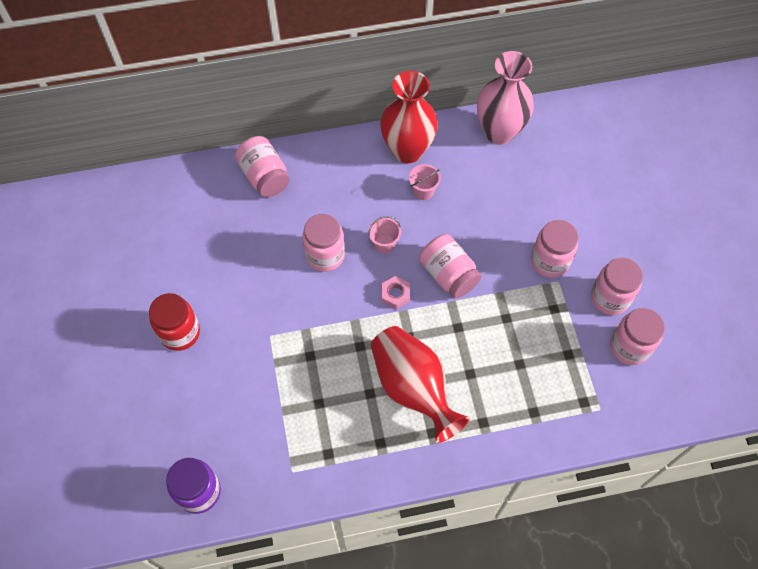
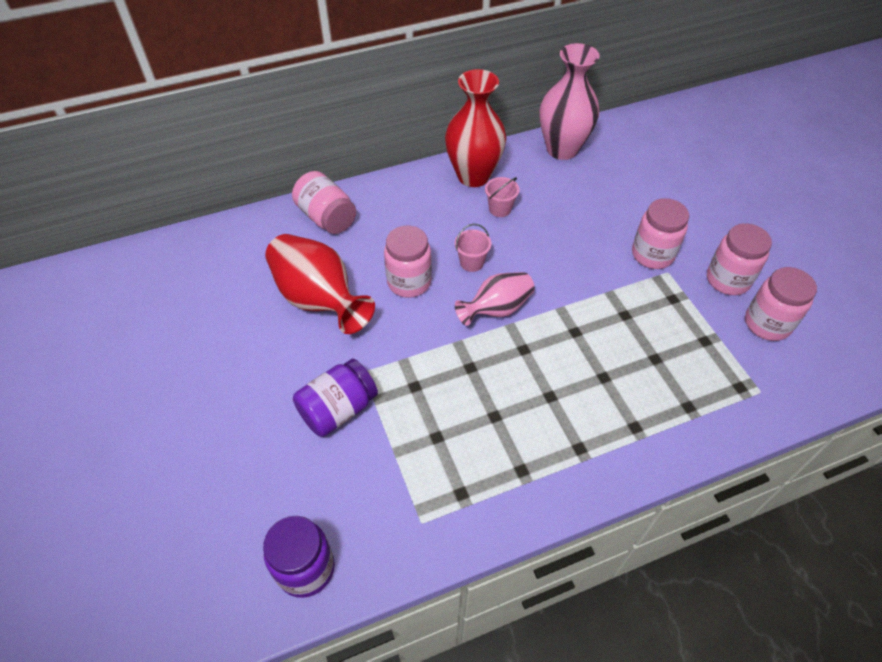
camera: 10 degrees left, 10 degrees down
(180, 333) = (254, 385): red jar -> none
(244, 366) = (338, 409): none -> purple jar
(395, 294) = (497, 309): pink nut -> pink vase
(413, 388) = (544, 402): red vase -> red vase (319, 299)
(448, 275) = (549, 282): pink jar -> none

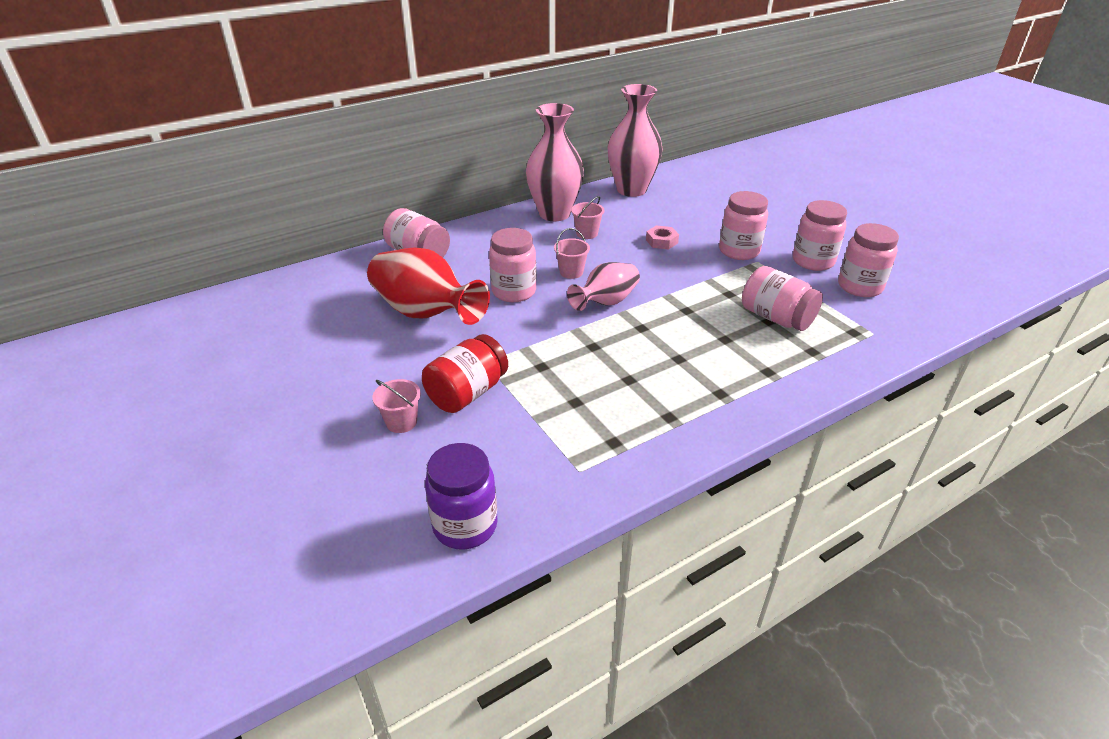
camera: 10 degrees left, 15 degrees down
(272, 436) = (401, 422): none -> pink bucket
(338, 409) = (467, 393): purple jar -> red jar
(473, 176) = (554, 214): red vase -> pink vase
(574, 230) = (661, 241): none -> pink nut
(664, 355) = (776, 318): none -> pink jar

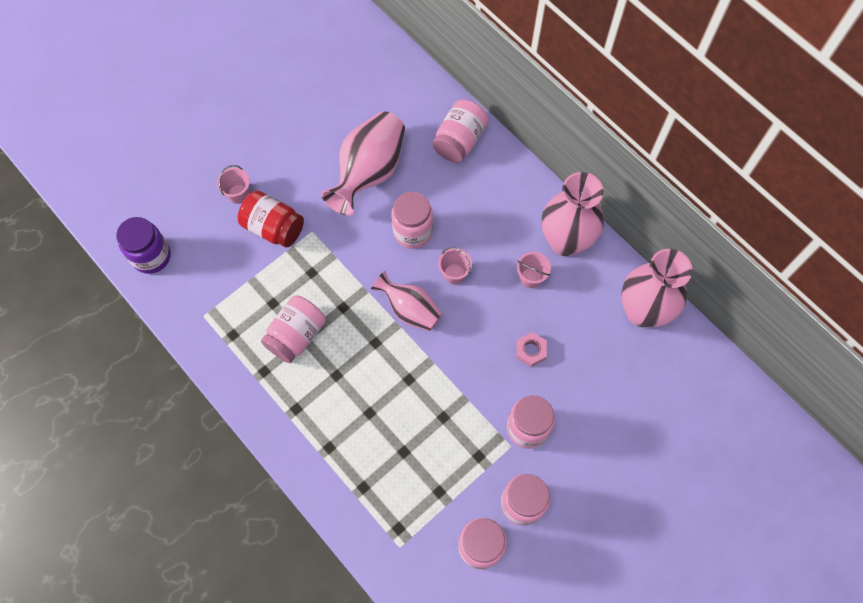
camera: 80 degrees right, 30 degrees up
(425, 313) = (369, 172): red vase -> pink vase
(776, 318) = (410, 459): pink jar -> pink jar (296, 335)

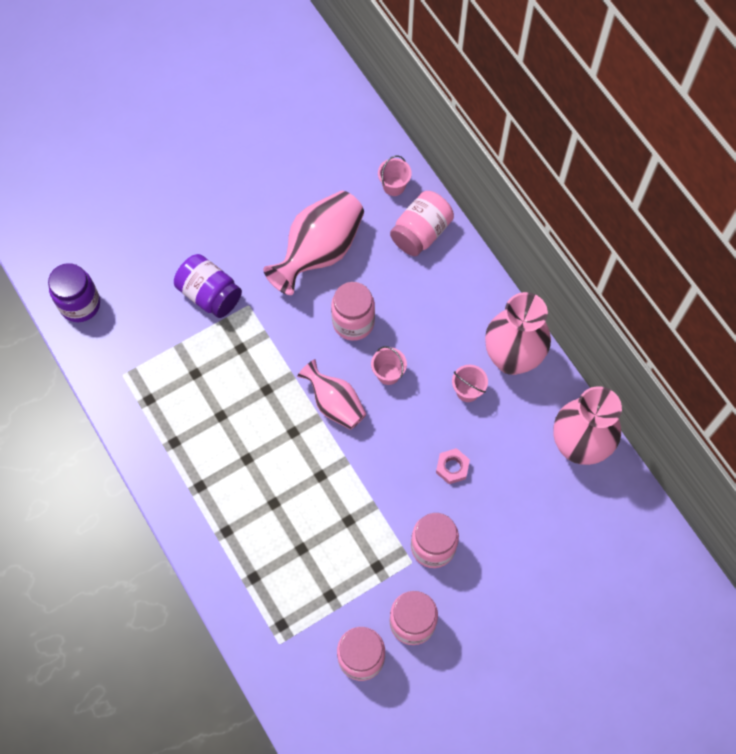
camera: 10 degrees right, 0 degrees up
(238, 194) = (179, 253): pink bucket -> pink bucket (394, 186)
(273, 227) = (210, 294): red jar -> purple jar
(296, 335) = (213, 411): pink jar -> none

